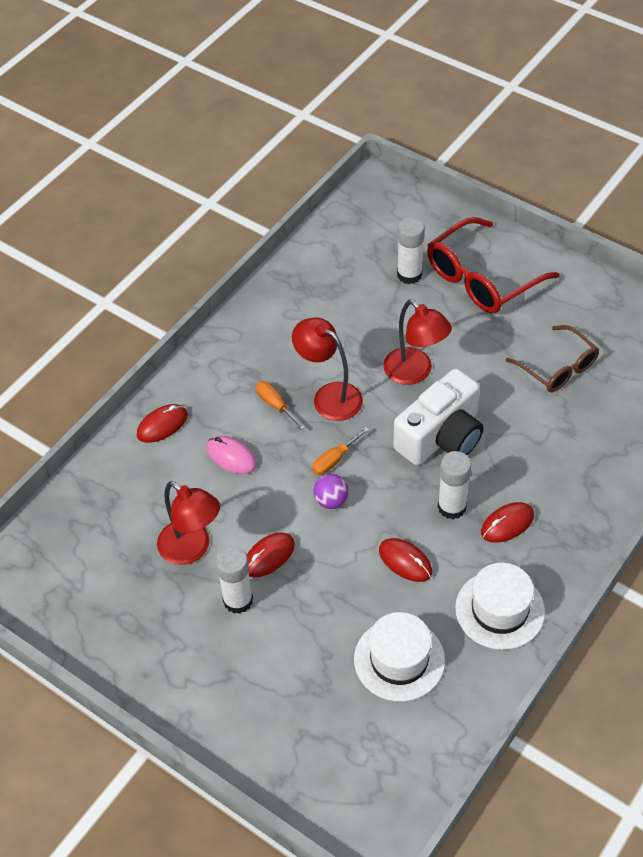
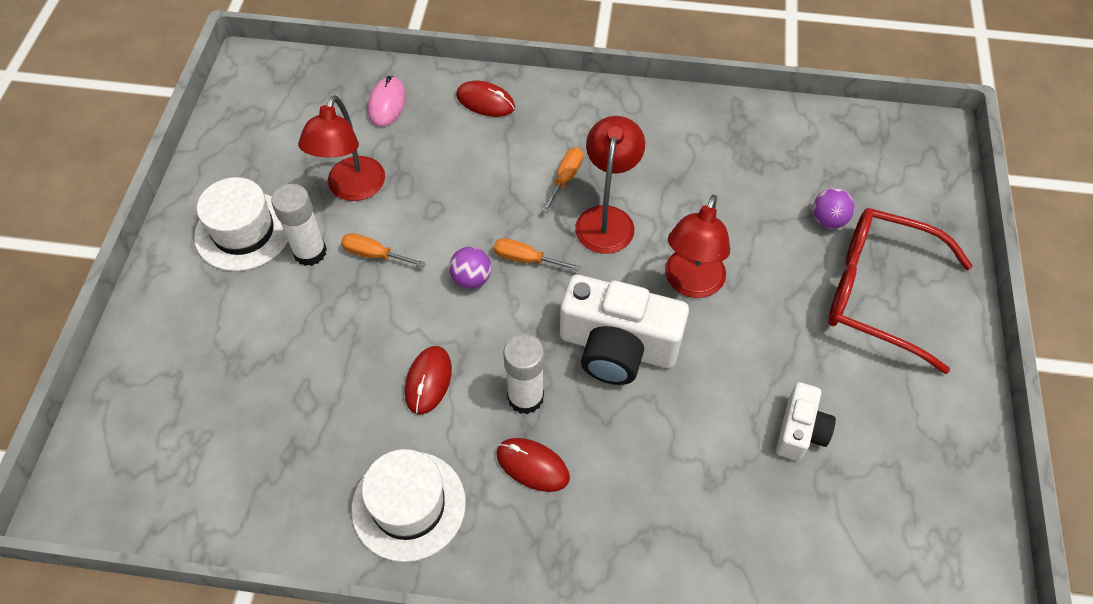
camera: 60 degrees right, 5 degrees up
(231, 457) = (479, 171): pink mouse -> pink mouse (387, 104)
(269, 556) = (374, 254): red mouse -> orange screwdriver
(399, 659) = (299, 428): white hat -> white hat (243, 231)
(409, 274) = (828, 220): white glue stick -> purple ball
(558, 368) = (800, 431): brown glasses -> white camera

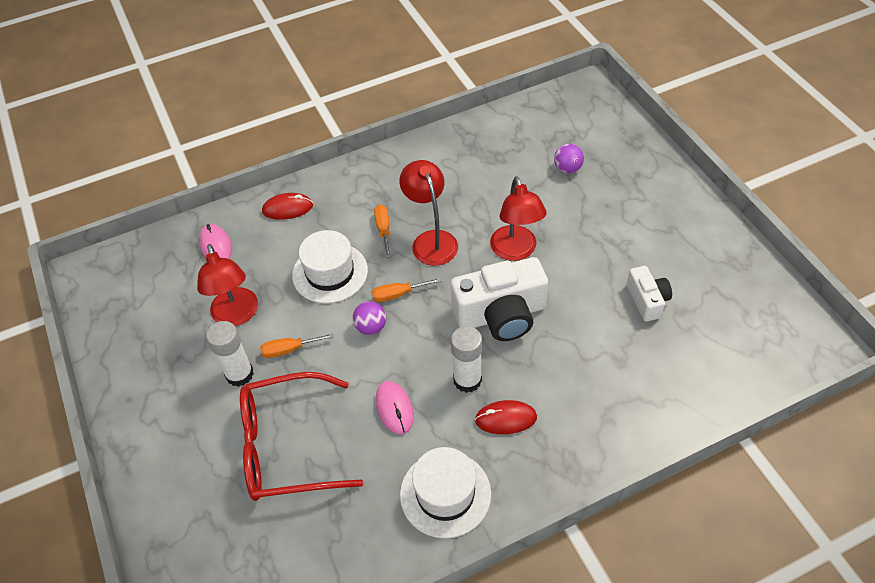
camera: 30 degrees left, 5 degrees down
(243, 231) = (176, 388): white hat -> white hat (330, 273)
(428, 381) = (394, 408): red mouse -> pink mouse
(877, 293) = (628, 196): red glasses -> red glasses (286, 446)

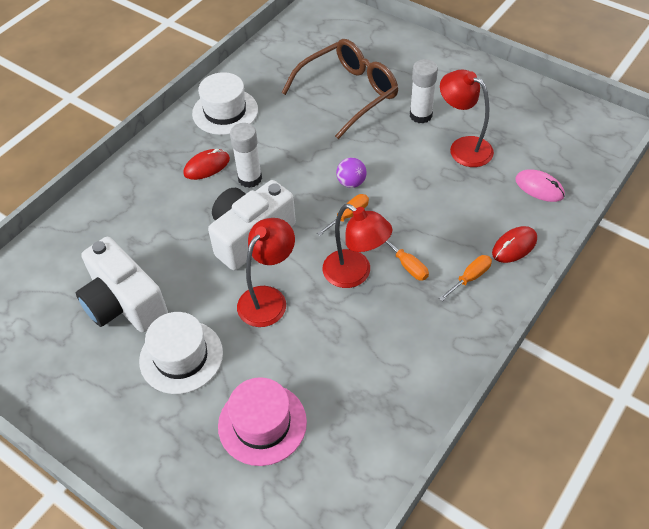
camera: 150 degrees right, 0 degrees up
(286, 446) = (348, 93): red glasses -> brown glasses
(289, 349) = (400, 143): orange screwdriver -> orange screwdriver (470, 278)
(330, 273) = (421, 208): white hat -> white hat (181, 356)
(394, 408) = (292, 140): pink mouse -> none
(516, 251) = (268, 298): red lamp -> red lamp turned 75 degrees clockwise
(567, 169) = (262, 423): purple ball -> pink hat
(647, 300) = (124, 303): white camera -> white camera, size x1.83

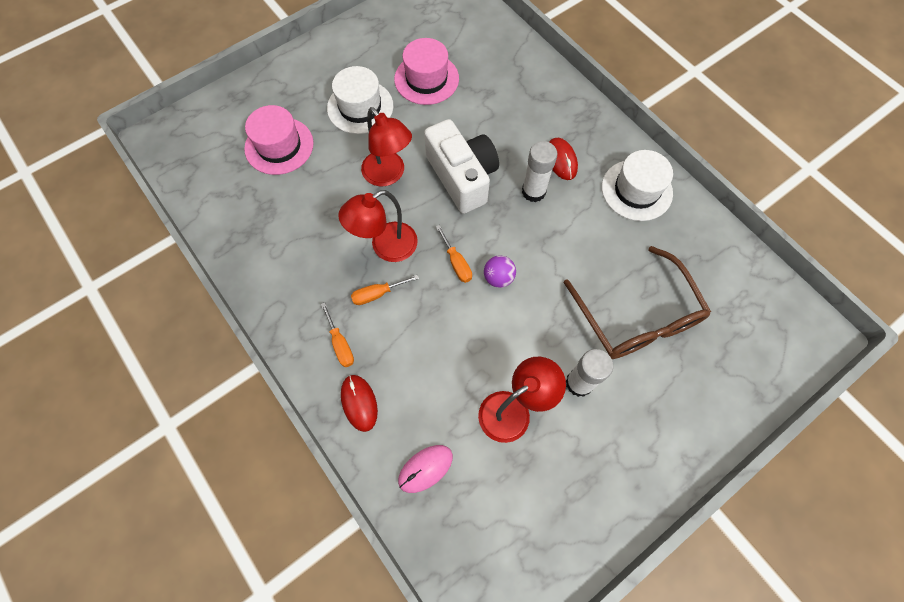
camera: 105 degrees right, 15 degrees up
(124, 303) = (426, 79): white camera -> pink hat

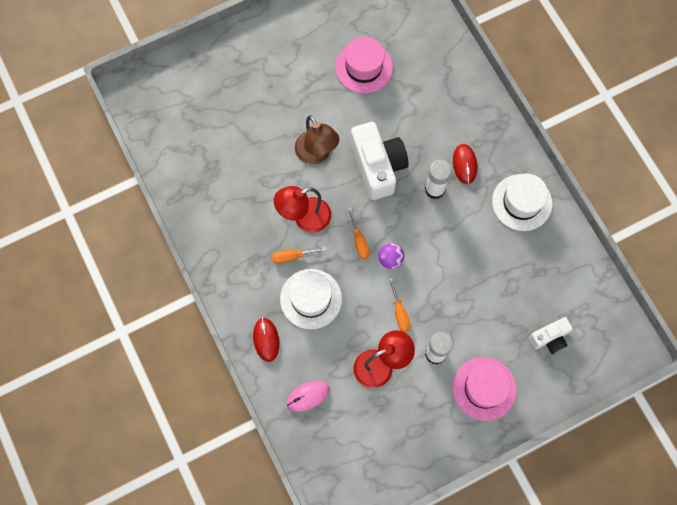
camera: 10 degrees right, 5 degrees up
(279, 146) = (229, 112): pink hat -> pink hat (484, 388)
(340, 344) = (258, 292): orange screwdriver -> orange screwdriver (399, 312)
(360, 107) = (302, 86): white hat -> white hat (311, 299)
(388, 175) = (316, 154): red lamp -> brown lamp
(637, 317) = (493, 310): brown glasses -> none
(714, 339) = (549, 338): none -> white camera

